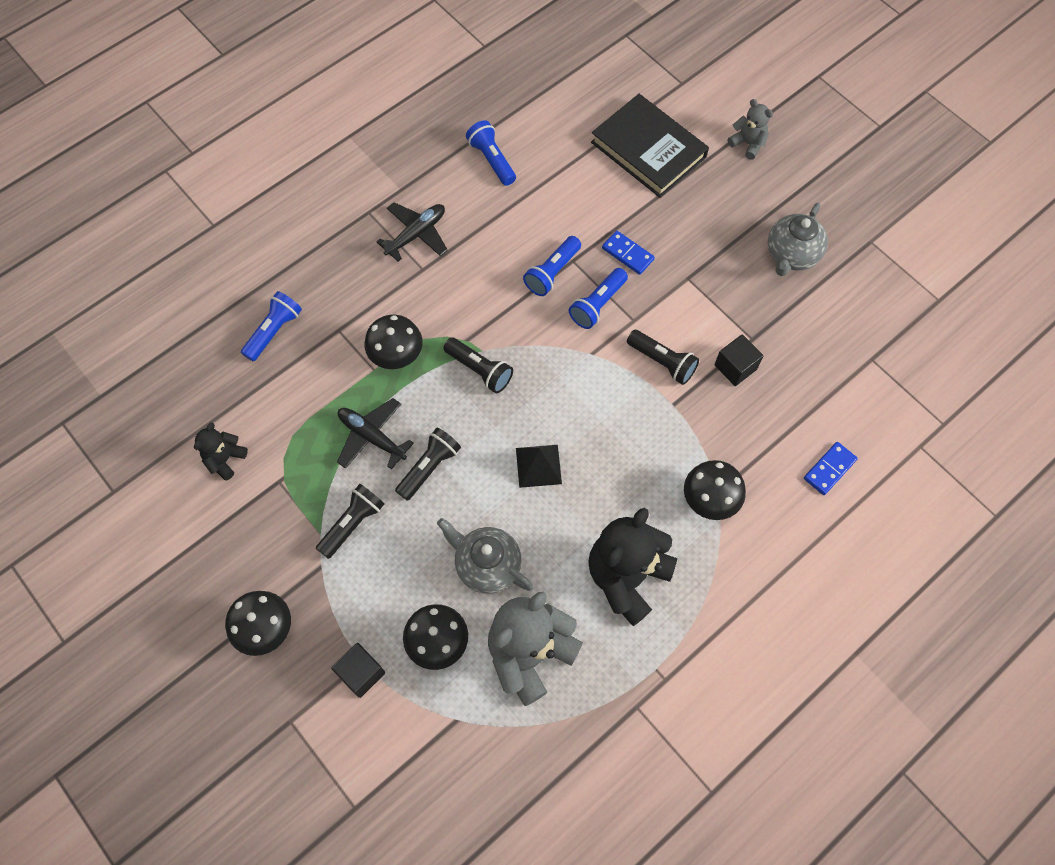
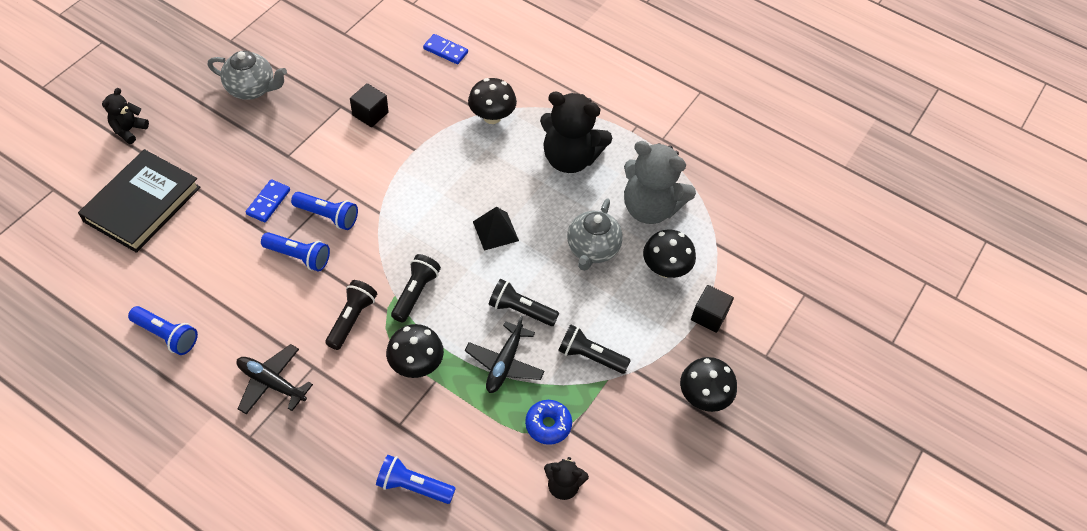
camera: 110 degrees left, 10 degrees down
(291, 461) = (548, 425): none -> blue donut
(492, 160) = (167, 335): blue flashlight -> blue flashlight turned 105 degrees counterclockwise
(662, 362) = (376, 162): black flashlight -> black flashlight (351, 319)
(748, 144) = (129, 130): grey teddy bear -> black teddy bear

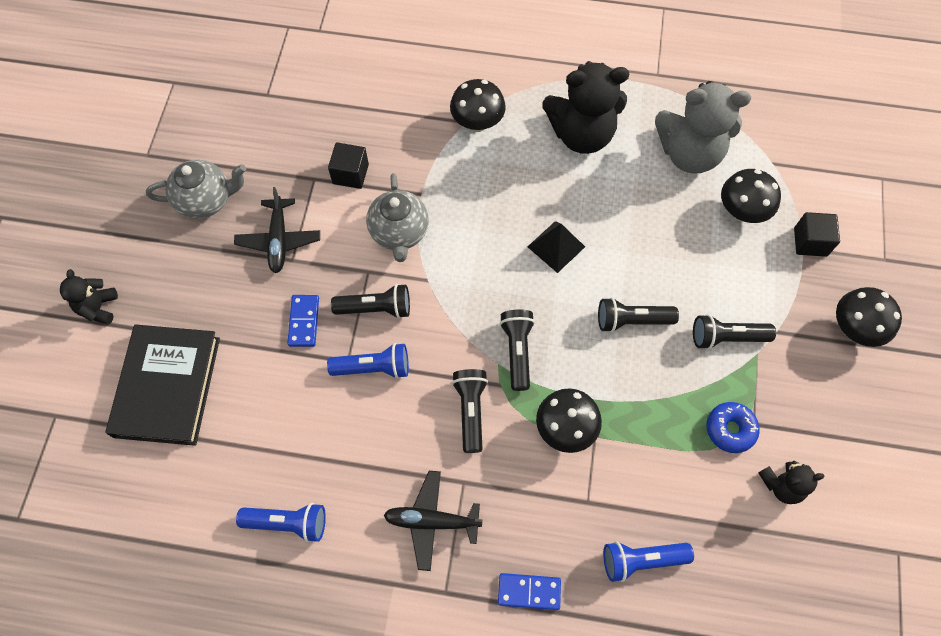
camera: 20 degrees left, 10 degrees up
(327, 216) = (376, 308): blue flashlight -> black flashlight
(445, 50) = (386, 69): blue domino -> blue domino (529, 591)
(504, 363) = (650, 385): black plane -> black plane (279, 240)
(592, 249) = (661, 223): grey teapot -> grey teapot (399, 233)

